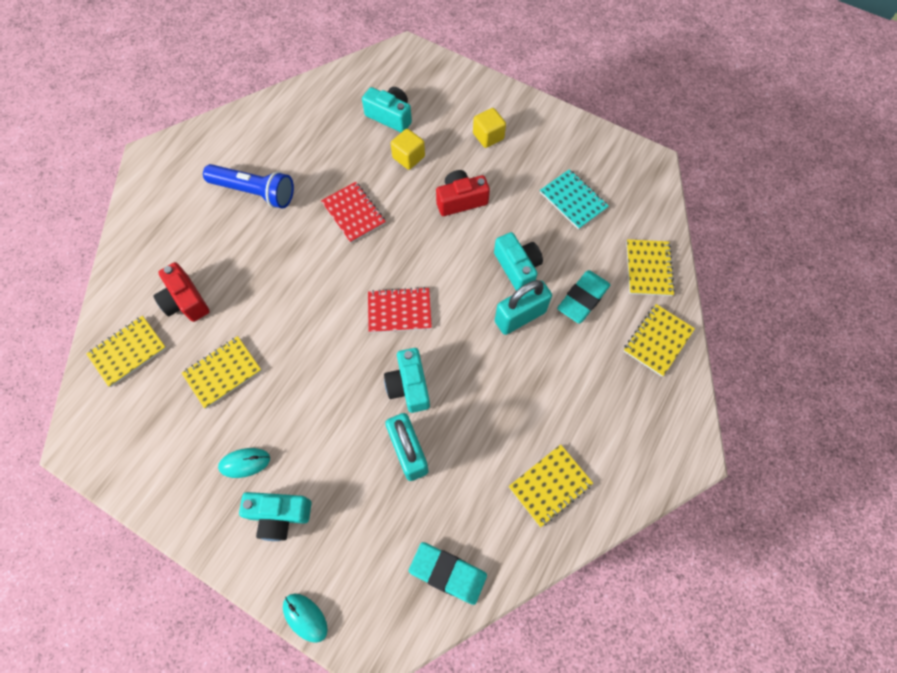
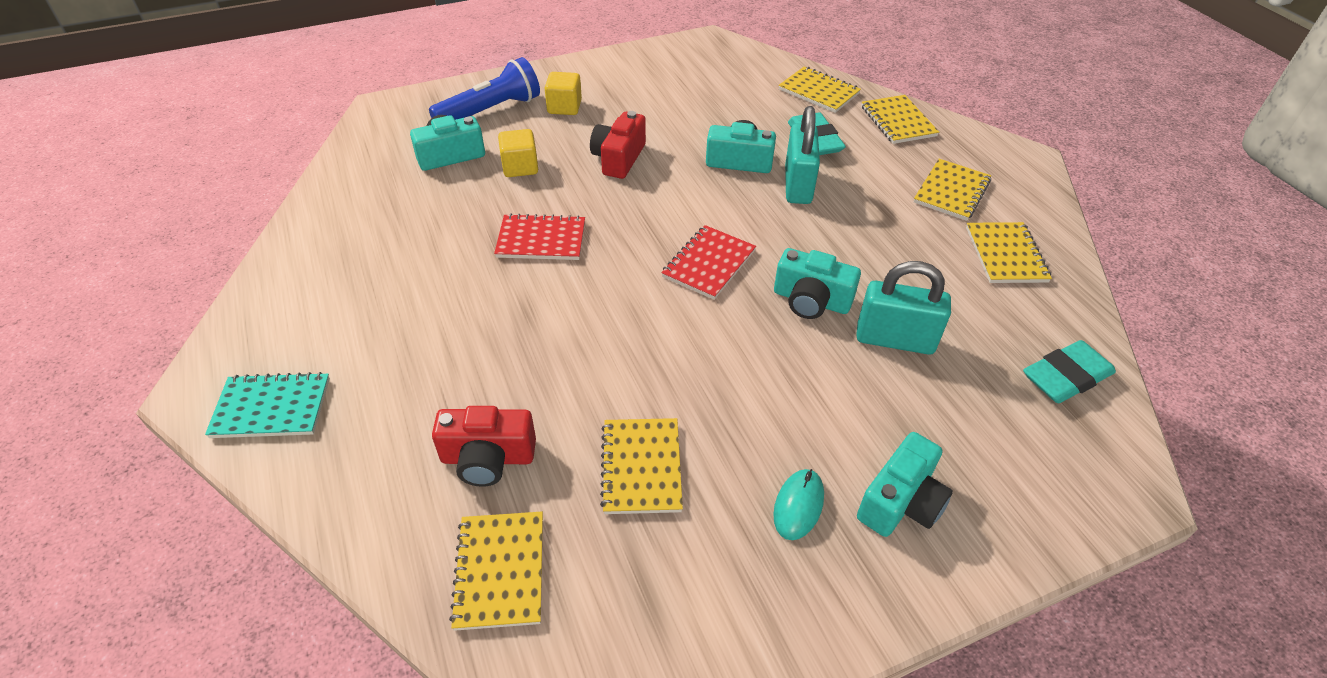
camera: 55 degrees left, 20 degrees down
(255, 192) = (404, 309): blue flashlight -> blue flashlight (491, 111)
(305, 617) = (1061, 541): turquoise mouse -> none
(573, 200) = (700, 95): turquoise notebook -> turquoise notebook (271, 408)
(597, 418) = (951, 191): none -> yellow notebook

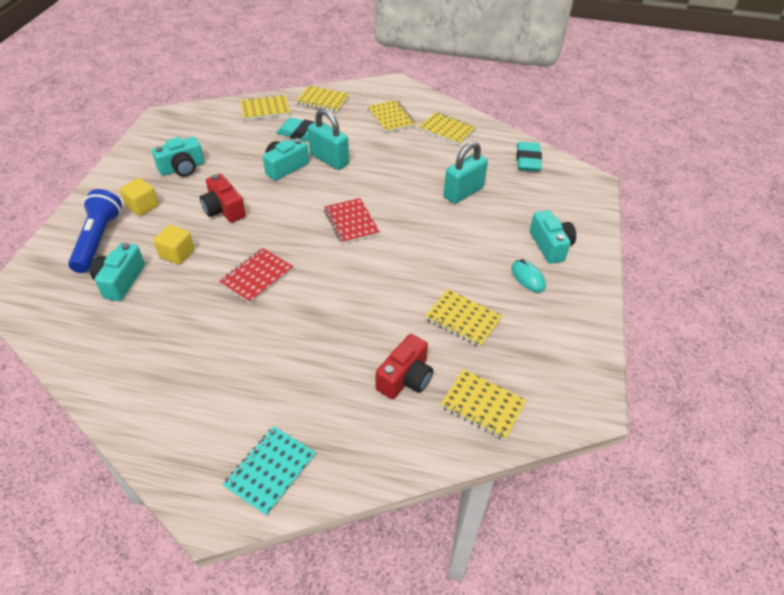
camera: 55 degrees left, 0 degrees up
(811, 300) = (413, 203): turquoise camera -> turquoise camera (182, 168)

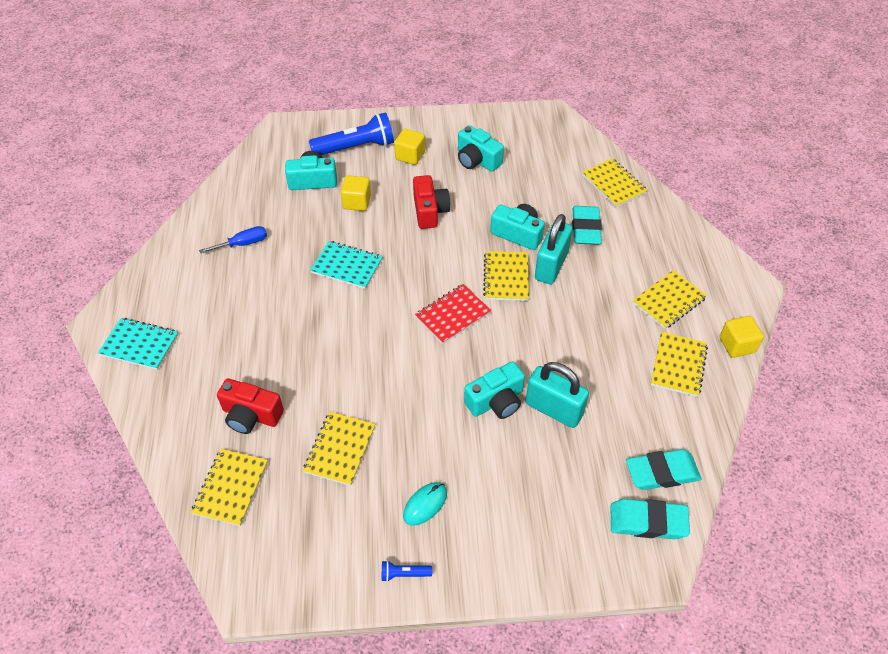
camera: 75 degrees right, 5 degrees up
(174, 353) = (243, 244): none -> blue screwdriver
(224, 209) = (429, 211): red camera -> red camera turned 135 degrees clockwise
(257, 277) = (347, 266): red notebook -> turquoise notebook
(322, 101) = (663, 227): yellow notebook -> yellow notebook (506, 277)
(440, 103) = (737, 345): none -> yellow cube
(550, 246) = (492, 523): turquoise camera -> turquoise camera (496, 401)
(562, 176) = (648, 521): none -> turquoise eraser
(585, 302) = (404, 574): none -> blue flashlight

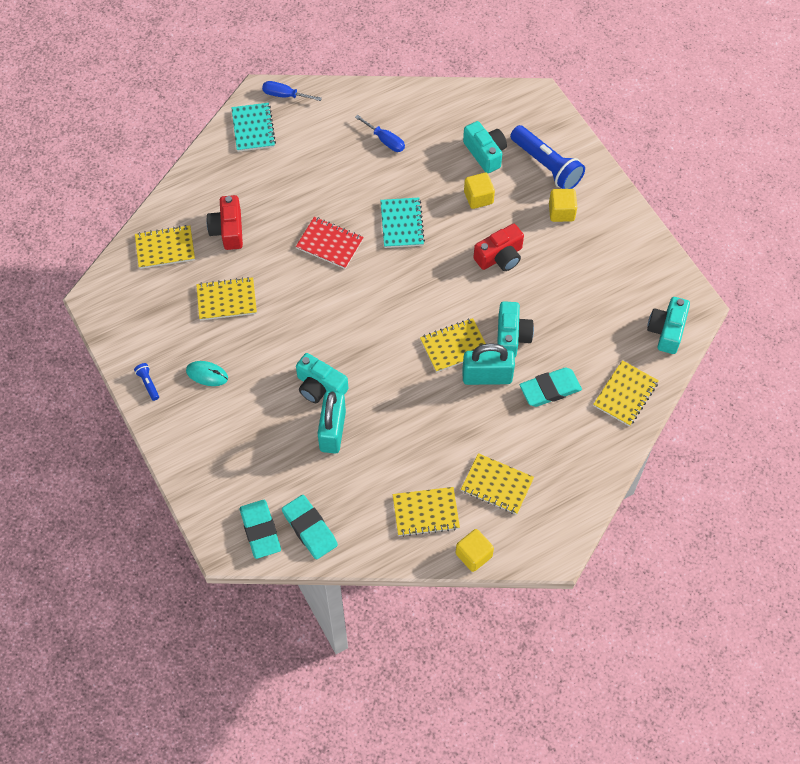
camera: 65 degrees right, 10 degrees up
(122, 303) = (285, 95): none -> blue screwdriver
(453, 315) = (391, 322): red notebook -> red notebook (330, 244)
(477, 160) = (589, 268): turquoise camera -> turquoise camera (666, 331)

